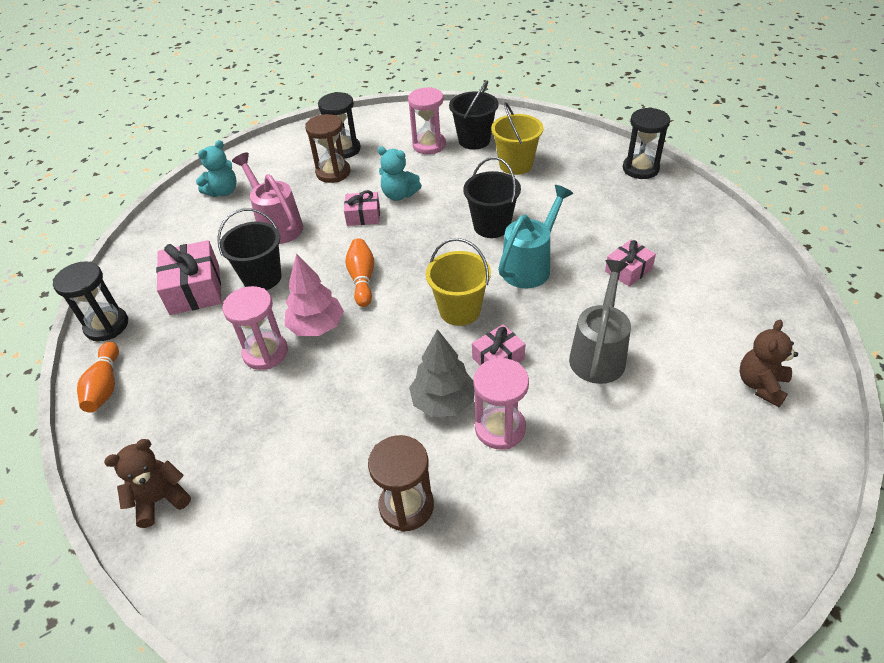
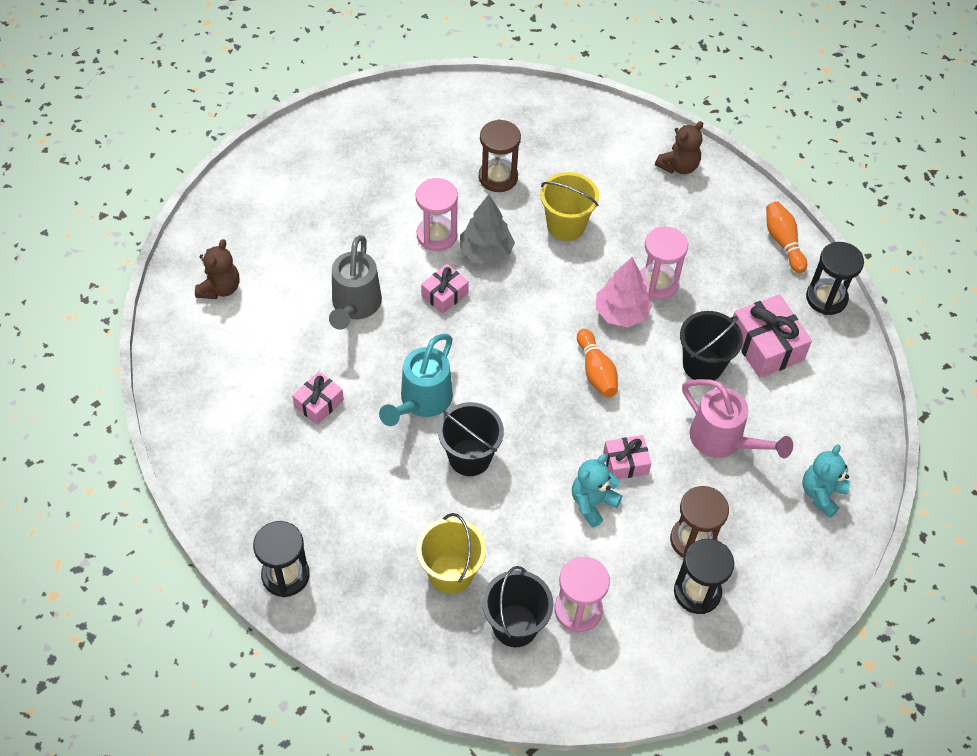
camera: 165 degrees right, 10 degrees up
(399, 195) = (592, 503): turquoise teddy bear -> turquoise teddy bear turned 60 degrees counterclockwise
(460, 310) = (487, 341): yellow bucket -> yellow bucket (566, 225)

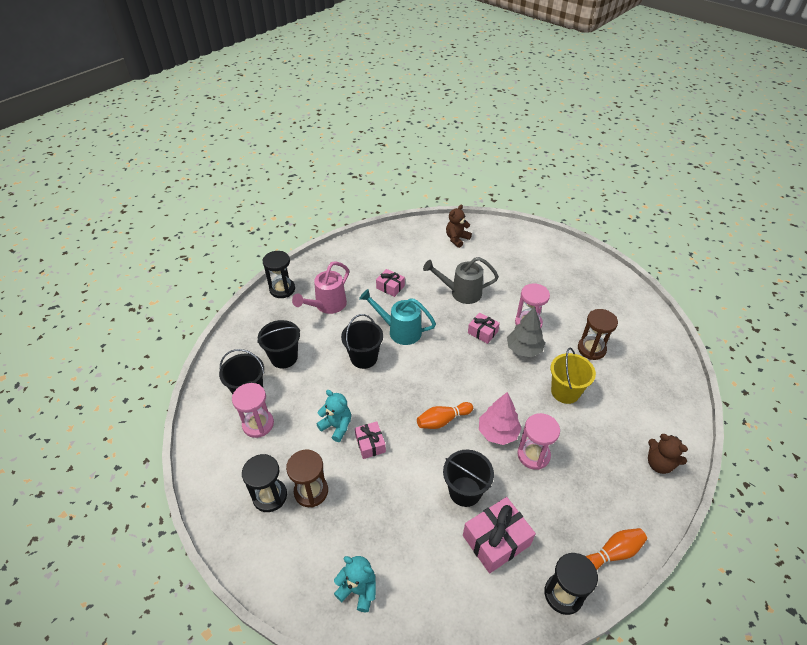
camera: 85 degrees right, 10 degrees down
(220, 288) = (457, 239): brown teddy bear -> brown teddy bear turned 120 degrees clockwise
(451, 573) = (284, 357): yellow bucket -> black bucket
(722, 440) = (398, 509): pink watering can -> pink watering can (327, 305)

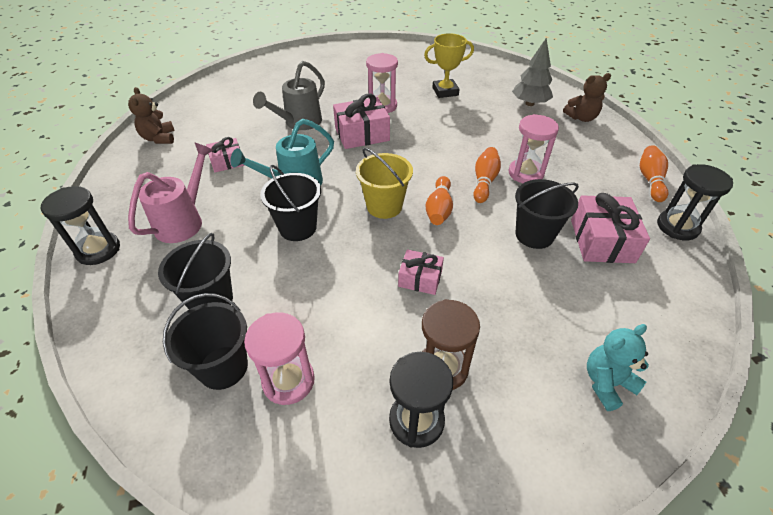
camera: 55 degrees left, 0 degrees up
(327, 305) = (183, 221): pink watering can -> pink watering can turned 135 degrees counterclockwise
(337, 426) = (369, 297): turquoise teddy bear -> none
(457, 239) = (230, 93): brown teddy bear -> brown teddy bear (159, 138)
(482, 332) = (362, 134): pink gift -> pink gift, size x1.67
(498, 432) = (484, 181): pink tree -> orange bowling pin
(524, 349) = (408, 122): grey tree -> grey tree (530, 103)
(565, 392) = (475, 125): yellow bucket -> yellow bucket (384, 206)
(591, 349) = (445, 91): brown hourglass -> yellow trophy

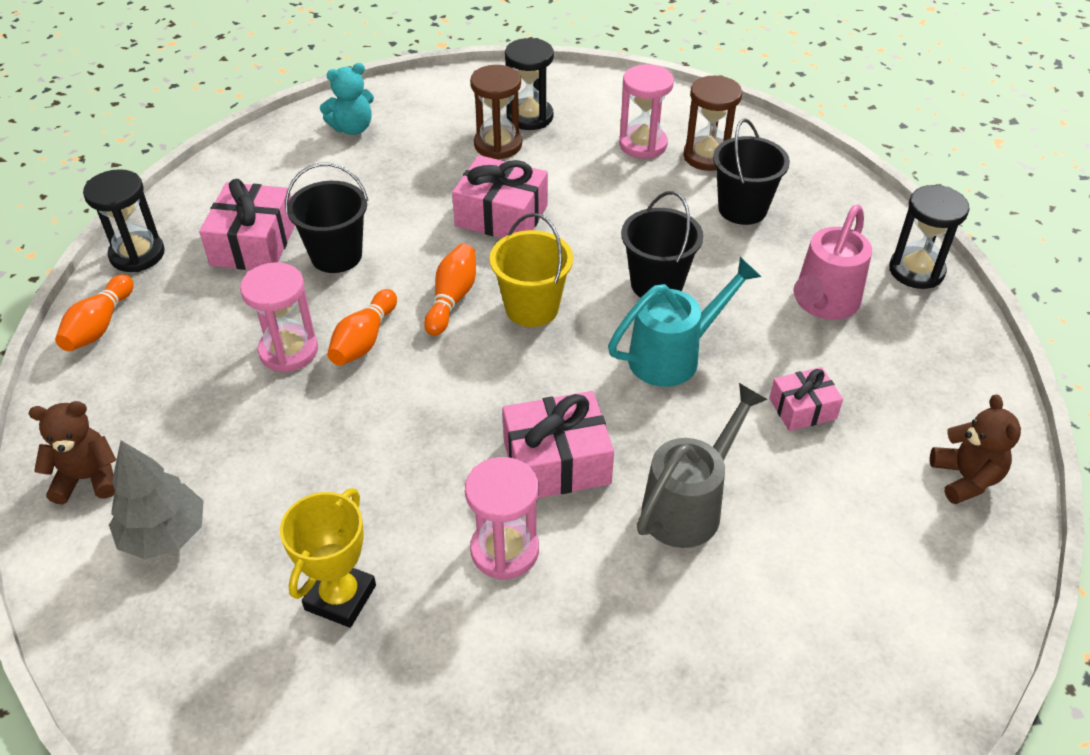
camera: 175 degrees left, 0 degrees up
(223, 367) = (707, 156): black bucket -> brown hourglass
(420, 279) = (501, 216): pink gift -> pink gift, size x1.67
(445, 91) = (340, 597): yellow trophy -> yellow trophy turned 60 degrees counterclockwise

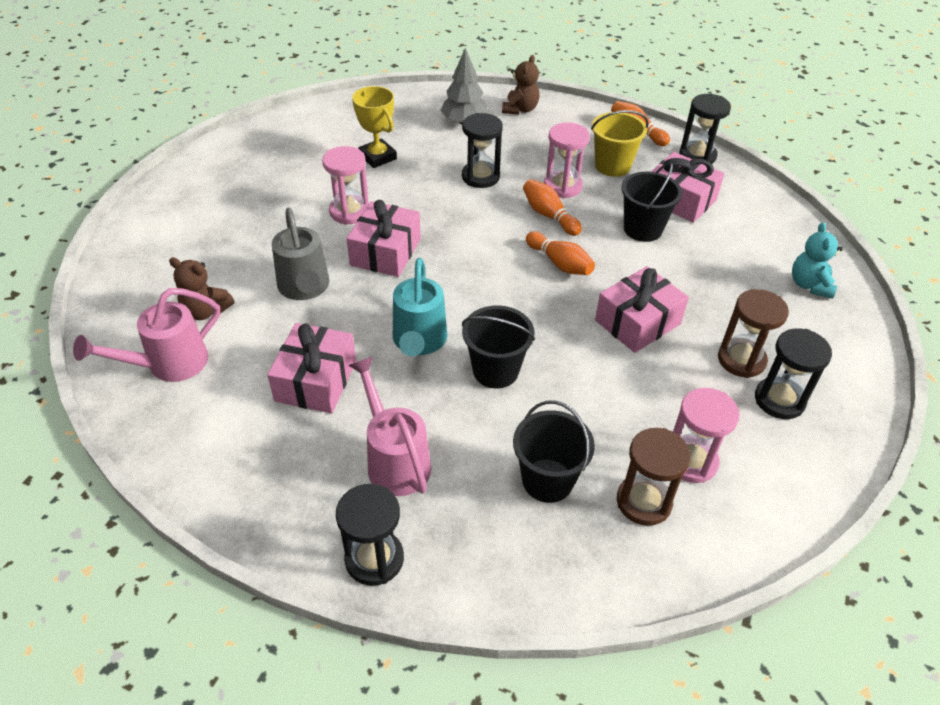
camera: 120 degrees right, 0 degrees up
(317, 443) = (480, 177): none -> black hourglass
(532, 308) = (521, 295): yellow bucket -> yellow bucket (612, 166)
(802, 408) = (316, 381): pink gift -> pink gift, size x1.67
(919, 556) = (169, 364): none -> pink watering can
(965, 478) = (184, 428): brown teddy bear -> brown teddy bear (206, 311)

